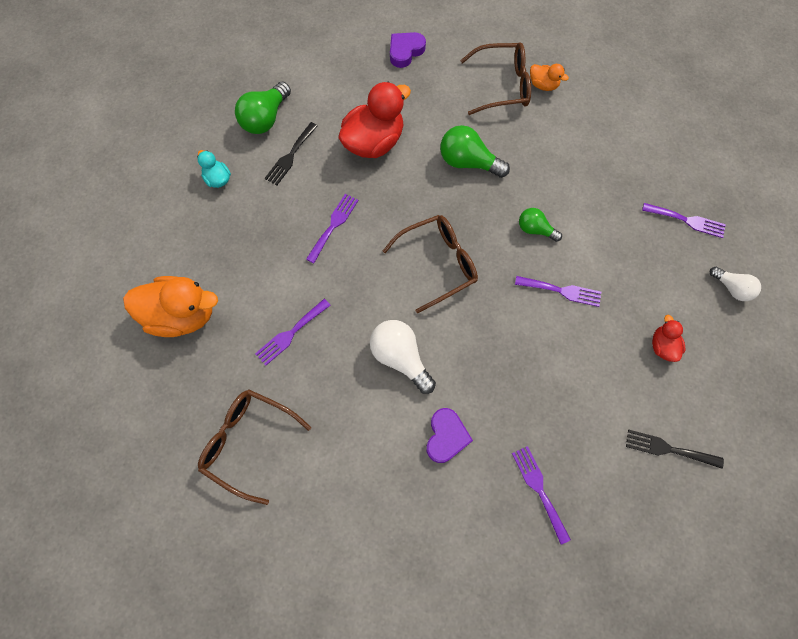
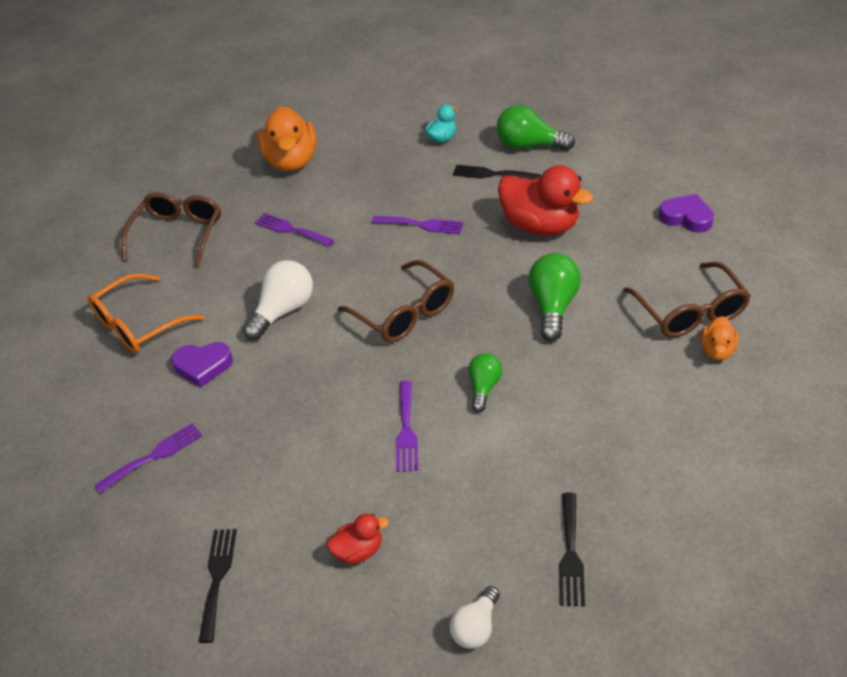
camera: 80 degrees right, 25 degrees down
(370, 493) = (138, 325): none -> orange glasses
(687, 220) = (570, 554): purple fork -> black fork

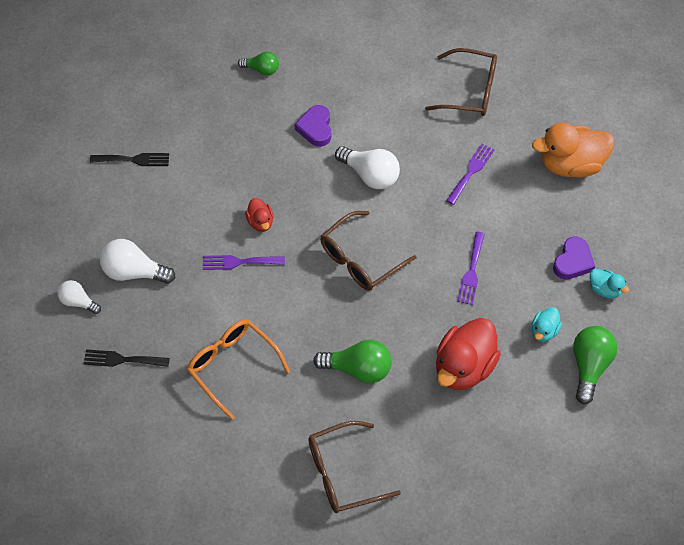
camera: 85 degrees right, 15 degrees up
(138, 325) = (363, 80): orange glasses -> orange glasses (232, 366)
(154, 456) = (234, 111): purple fork -> none
(359, 551) = (142, 236): red duck -> red duck (260, 222)
(421, 555) = (134, 272): none -> white light bulb
(484, 388) = (274, 314): green light bulb -> green light bulb (261, 69)
(492, 174) = (544, 331): black fork -> turquoise duck
(686, 217) = (469, 493): purple heart -> purple heart (573, 261)
(717, 351) = (296, 486): orange duck -> none

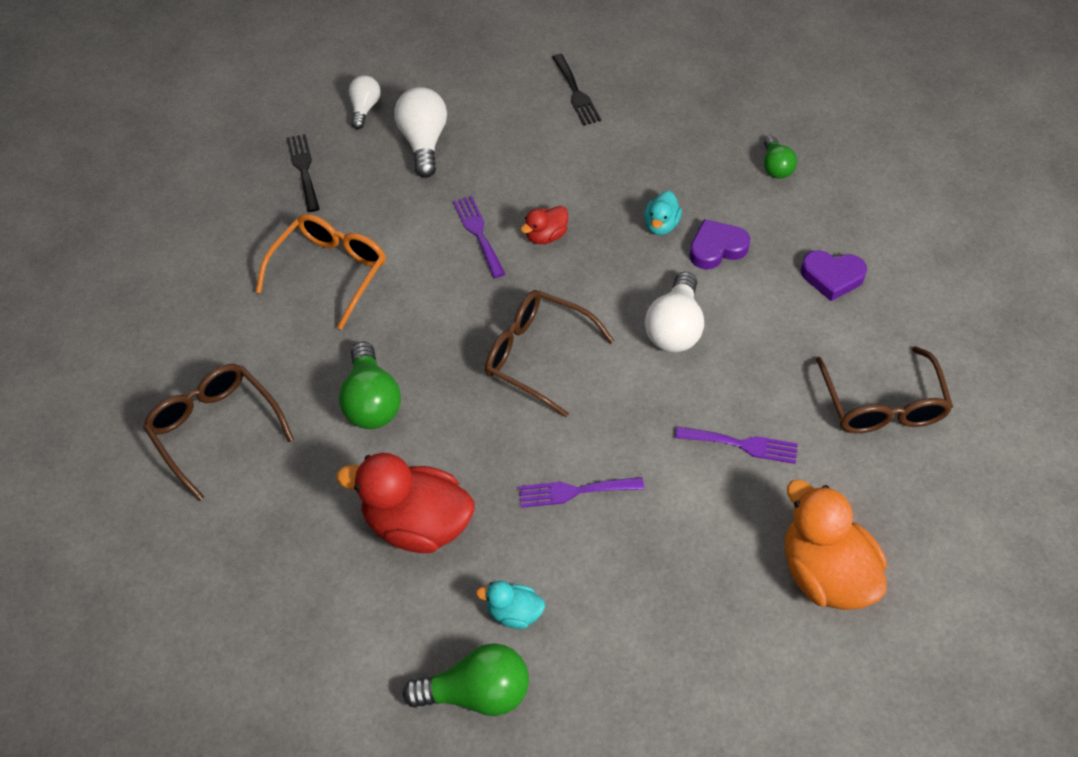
camera: 70 degrees right, 5 degrees down
(573, 261) = (651, 622): purple heart -> purple heart (832, 277)
(604, 289) = (620, 681): turquoise duck -> turquoise duck (661, 225)

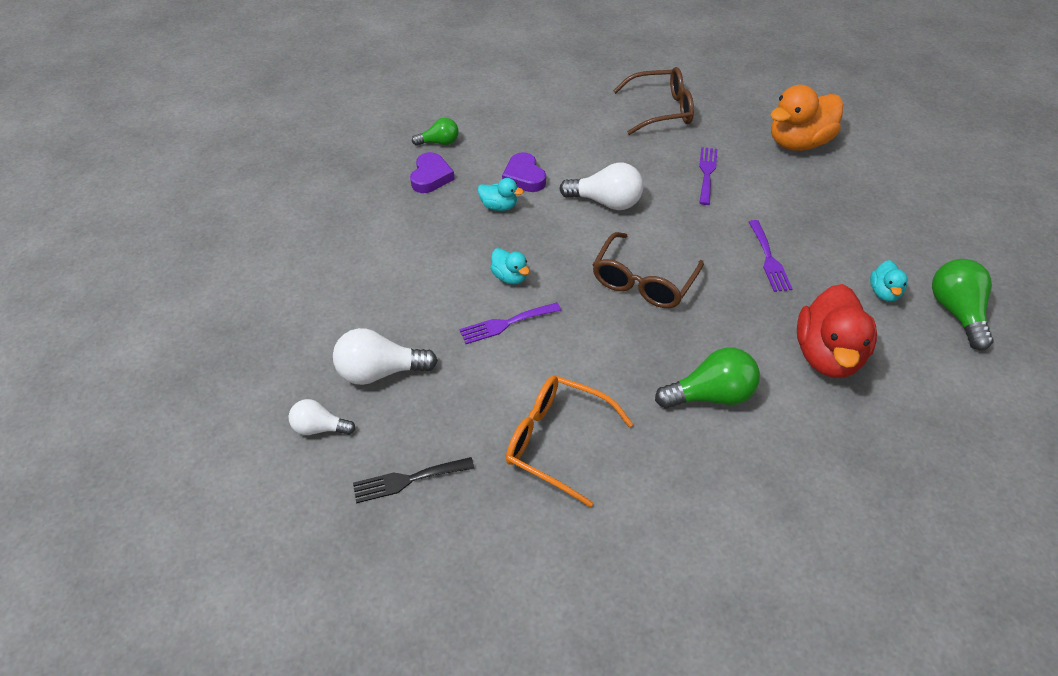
camera: 90 degrees left, 5 degrees down
(214, 429) = (768, 526): brown glasses -> none
(545, 236) = (510, 277): red duck -> turquoise duck
(576, 93) = (331, 256): black fork -> none
(832, 277) = (551, 123): purple heart -> purple heart (431, 177)

